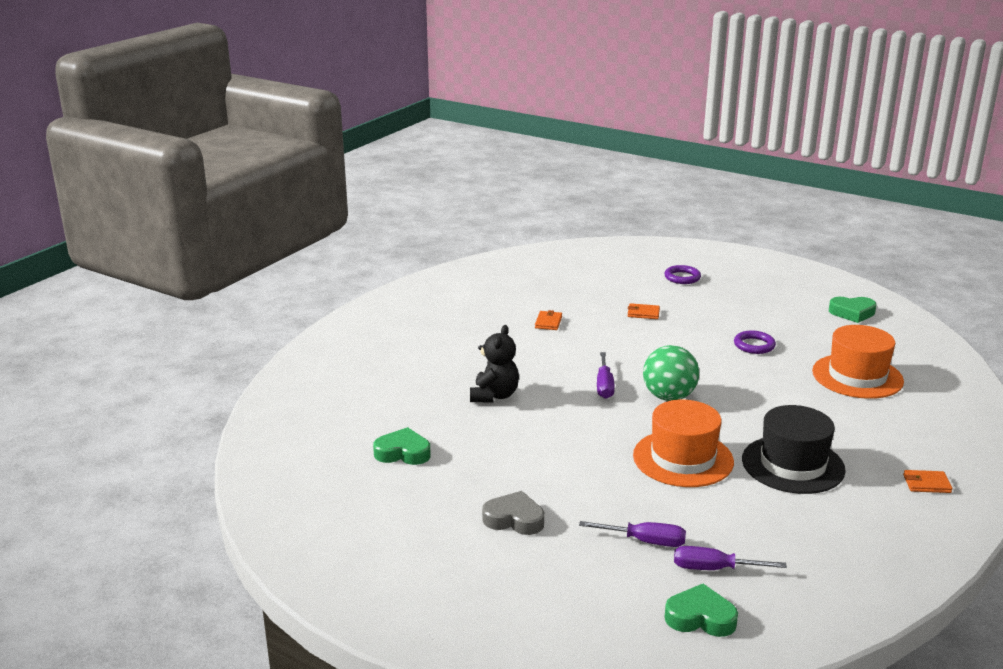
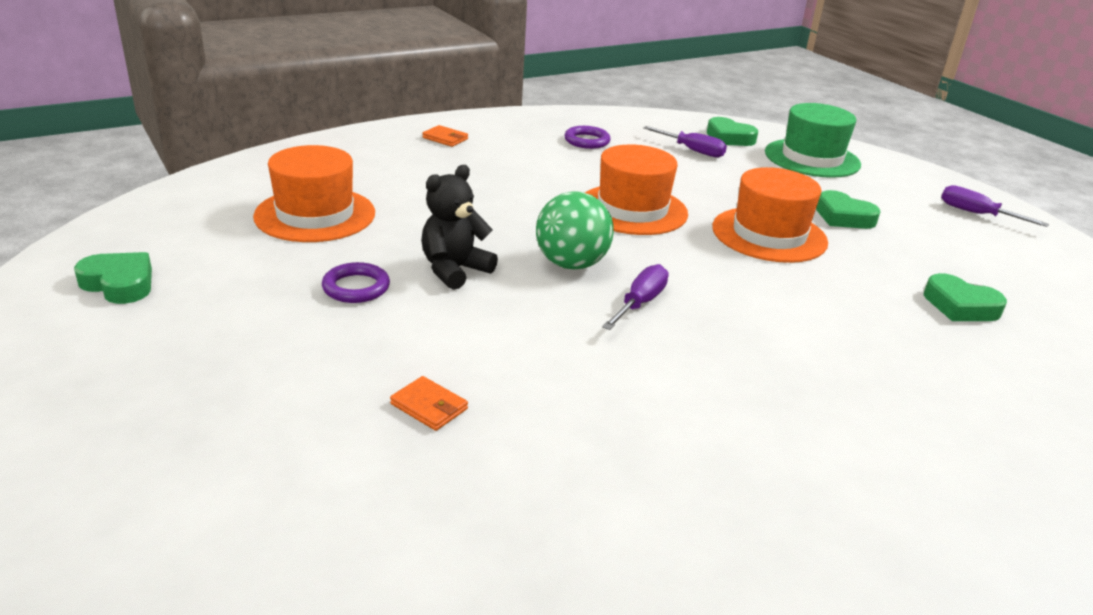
camera: 155 degrees left, 5 degrees up
(494, 396) = (810, 339): black teddy bear -> black teddy bear (454, 270)
(514, 519) = (843, 217): grey heart -> green heart
(548, 322) = (628, 452): orange wallet -> none
(564, 472) = (769, 235): none -> orange hat
(586, 614) = (812, 158): none -> green hat
(644, 541) = (732, 175): purple screwdriver -> purple screwdriver (977, 214)
(682, 277) = (212, 476): purple ring -> purple ring (587, 141)
(793, 464) = (533, 177): black hat -> none

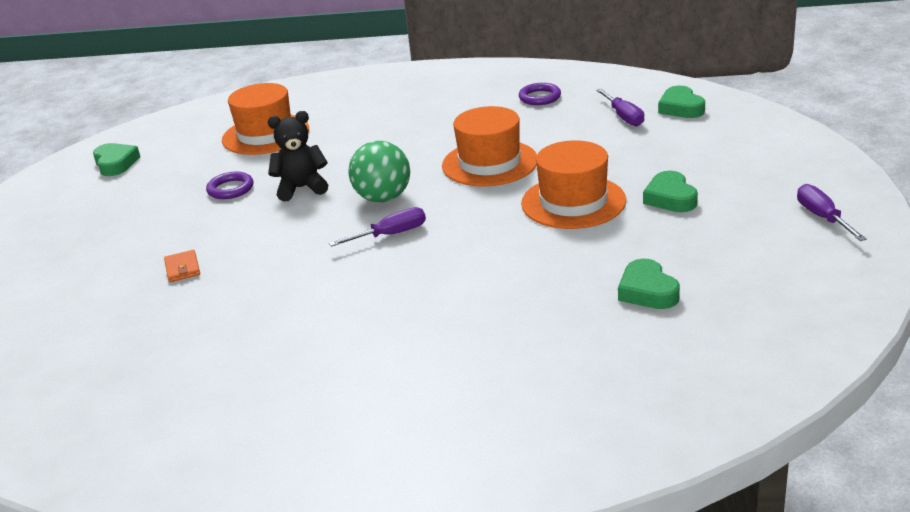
camera: 40 degrees right, 0 degrees up
(445, 138) = (427, 83): orange wallet -> none
(812, 158) = (735, 138): green hat -> none

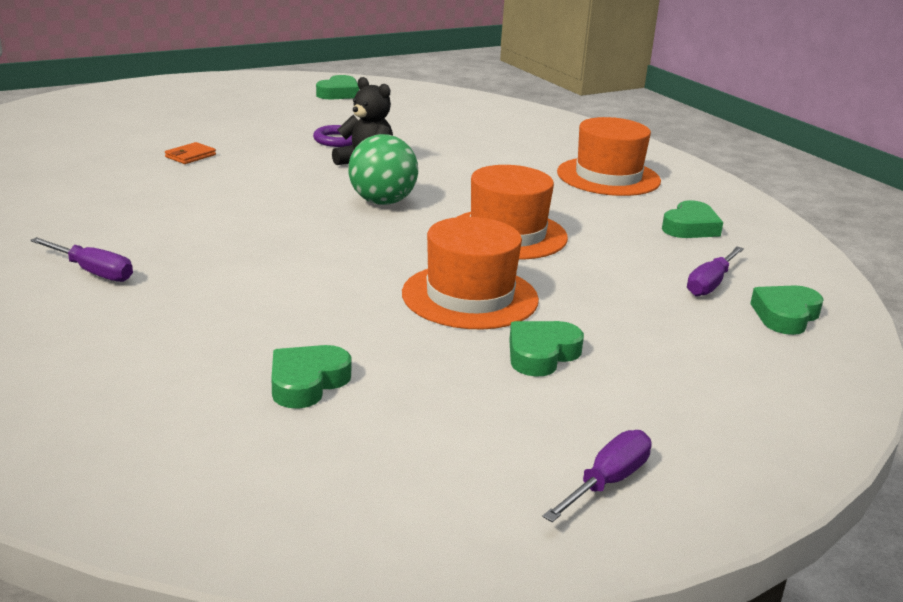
camera: 50 degrees right, 5 degrees down
(266, 134) = (448, 129): orange hat -> orange hat (608, 177)
(390, 235) = (315, 221): purple screwdriver -> purple screwdriver (92, 272)
(540, 97) = (690, 227): purple ring -> green heart

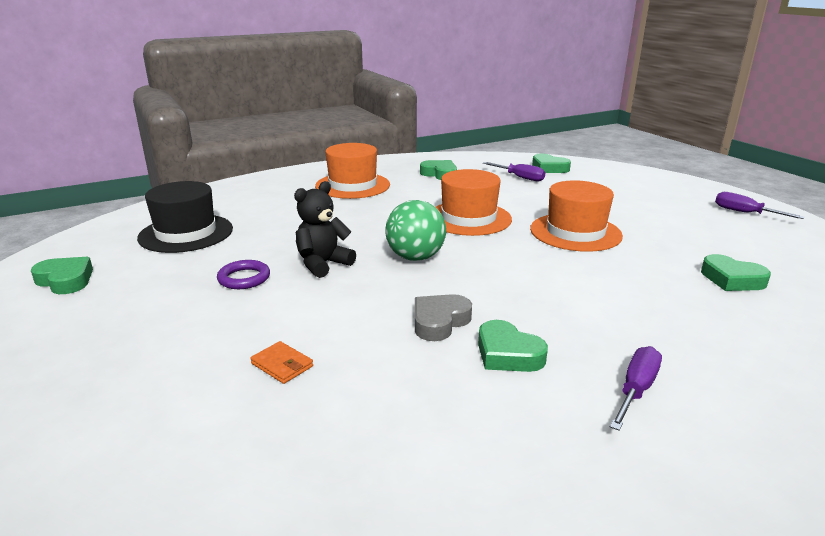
camera: 85 degrees left, 0 degrees up
(239, 206) = (439, 322): none -> grey heart
(436, 117) = (186, 233): none -> black hat
(541, 354) = (636, 218): green heart -> green heart (507, 354)

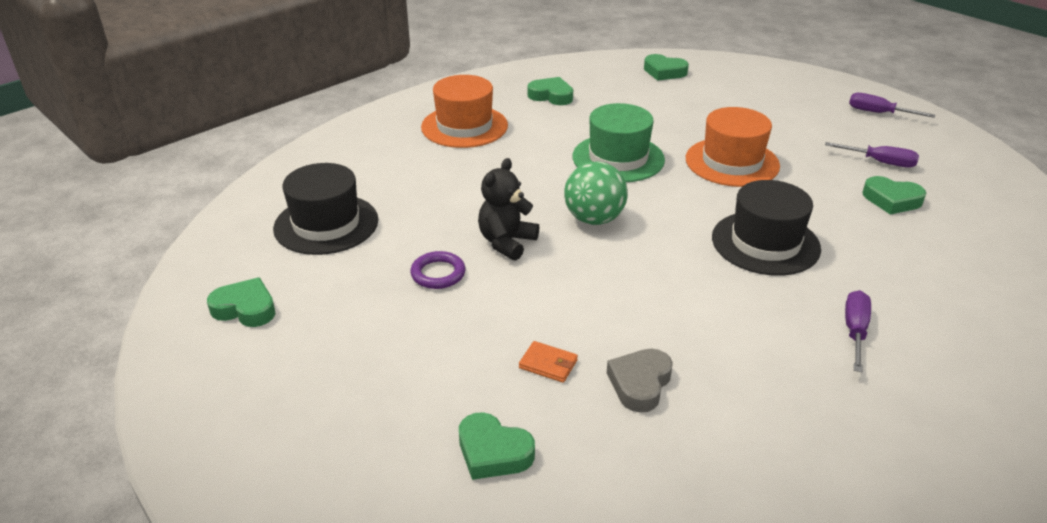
camera: 15 degrees left, 10 degrees up
(439, 322) = (661, 292): grey heart -> grey heart (640, 383)
(468, 218) = (618, 158): orange hat -> green hat
(507, 354) = (737, 315): green heart -> green heart (493, 452)
(519, 177) = (640, 90): purple screwdriver -> purple screwdriver (880, 162)
(574, 297) = (765, 243): none -> black hat

